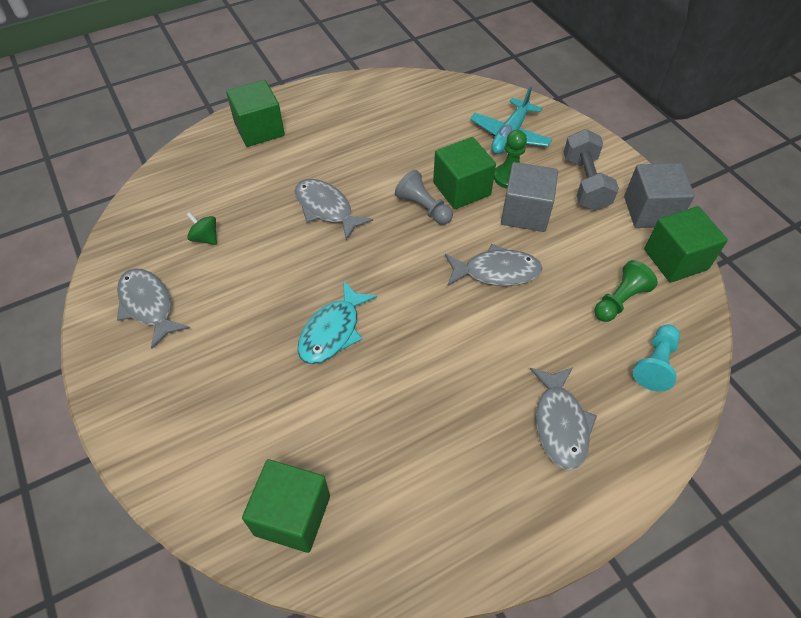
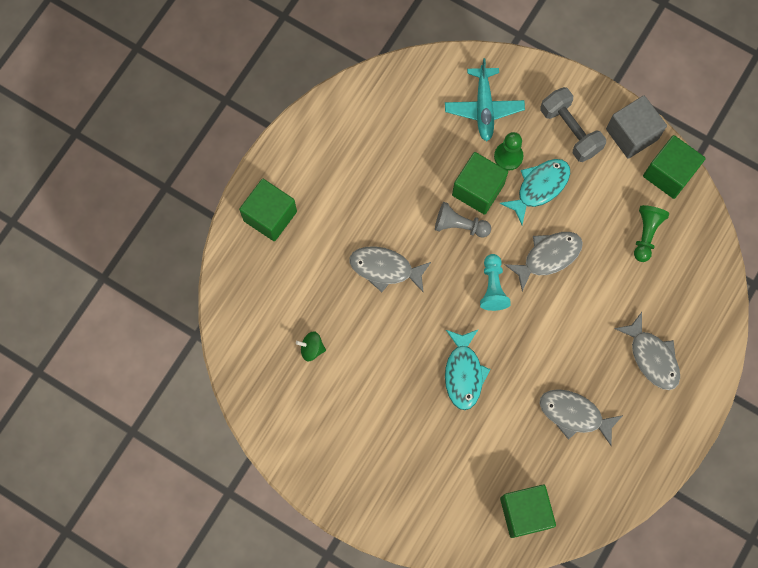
camera: 30 degrees left, 20 degrees up
(148, 305) = (316, 428): grey fish -> grey fish (574, 414)
(525, 212) = (539, 187): grey cube -> turquoise fish
(655, 364) = (692, 276): turquoise pawn -> turquoise pawn (493, 287)

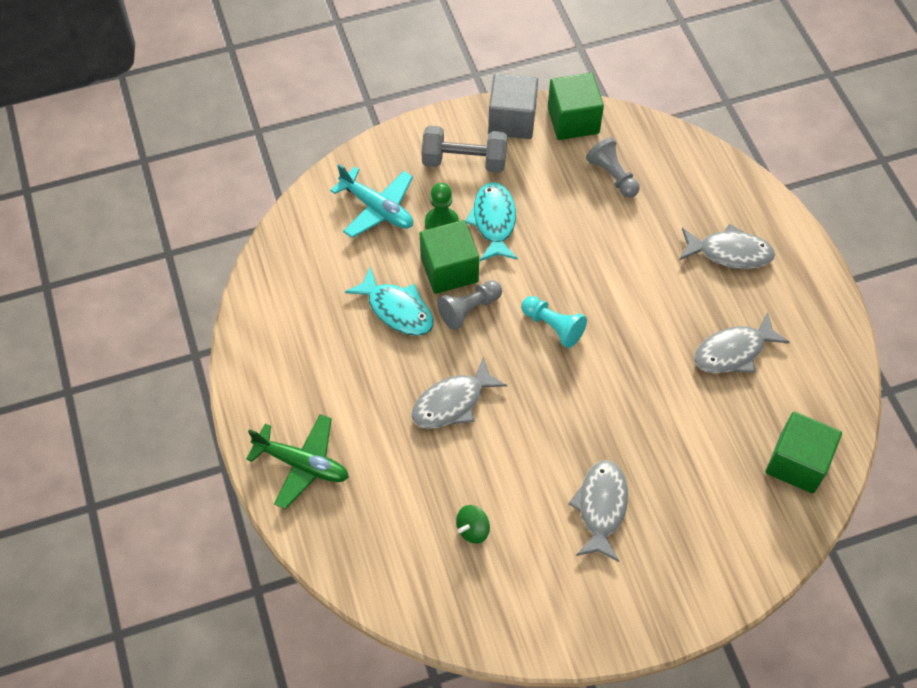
camera: 50 degrees left, 15 degrees down
(270, 216) = (302, 464): green cube -> green plane
(463, 373) = (616, 413): turquoise fish -> turquoise fish (397, 309)
(548, 257) = (565, 262): grey fish -> grey fish (601, 507)
(646, 234) = (612, 176): green pawn -> grey pawn

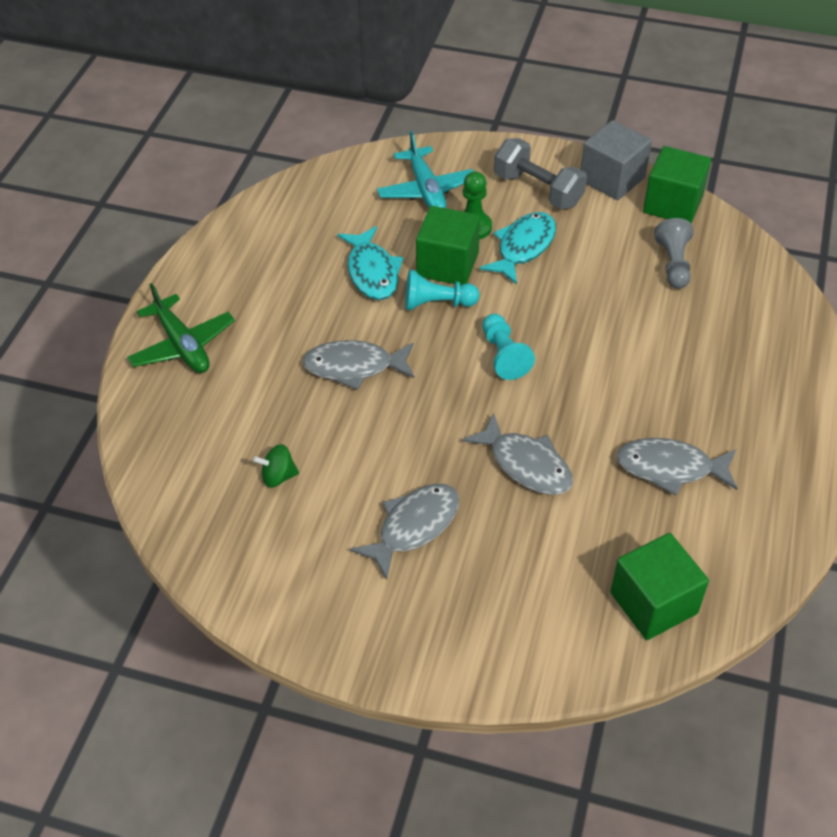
camera: 35 degrees right, 10 degrees down
(469, 309) = (437, 303): grey pawn -> turquoise pawn
(729, 252) = (741, 383): grey fish -> grey fish (526, 464)

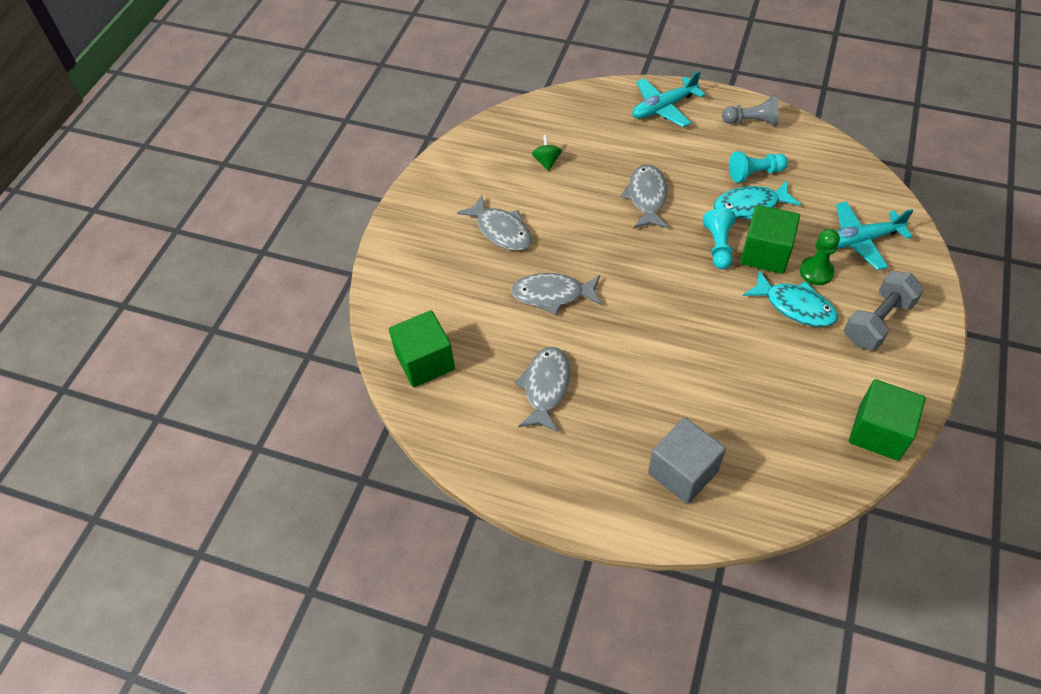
camera: 95 degrees right, 5 degrees up
(182, 345) = (663, 108): green plane -> turquoise plane
(504, 355) = (663, 286): turquoise pawn -> turquoise pawn (754, 173)
(526, 464) = (552, 295): grey fish -> grey fish turned 45 degrees clockwise
(612, 179) = (907, 383): grey cube -> grey cube (683, 472)
(673, 264) = (789, 421): grey pawn -> grey pawn (752, 121)

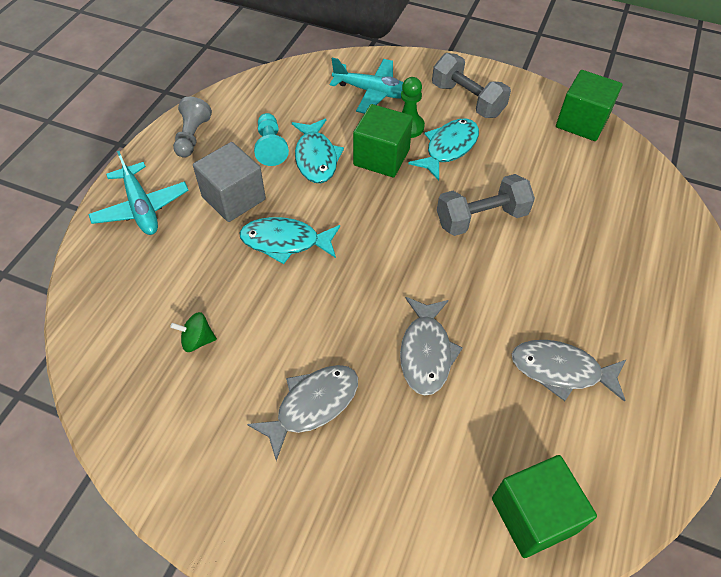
camera: 90 degrees left, 0 degrees up
(647, 197) = (285, 242): grey fish -> turquoise fish
(683, 472) = (647, 259): grey cube -> grey cube (233, 198)
(704, 333) = (481, 218): none -> grey dumbbell
(718, 246) = (367, 191): turquoise pawn -> none
(860, 241) = (373, 92): turquoise plane -> turquoise plane turned 60 degrees counterclockwise

